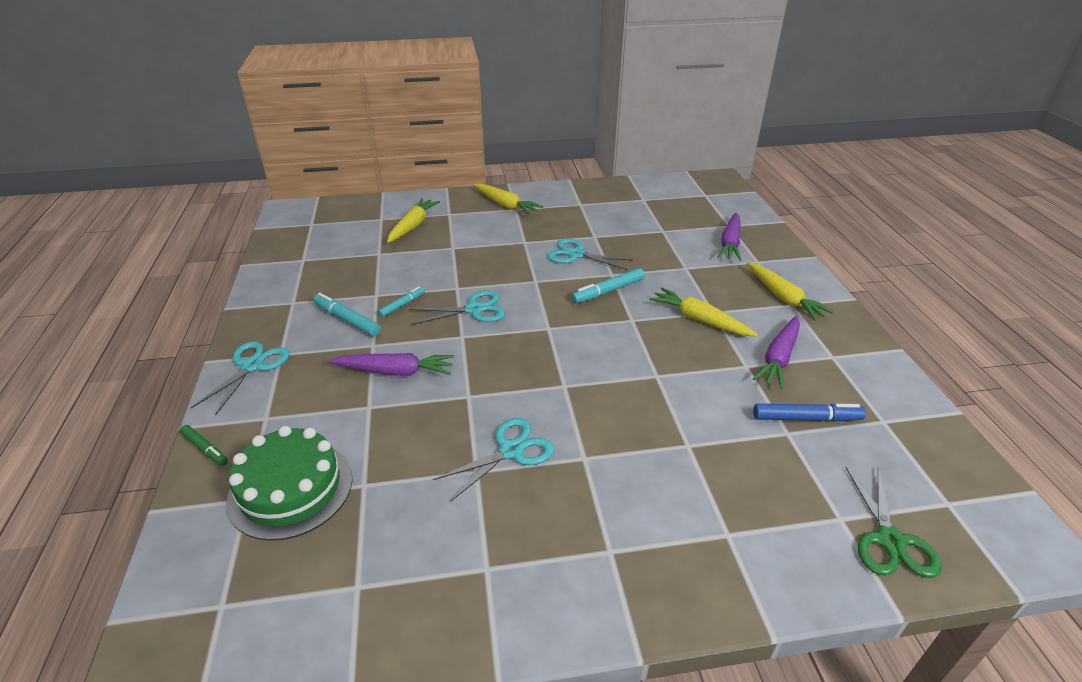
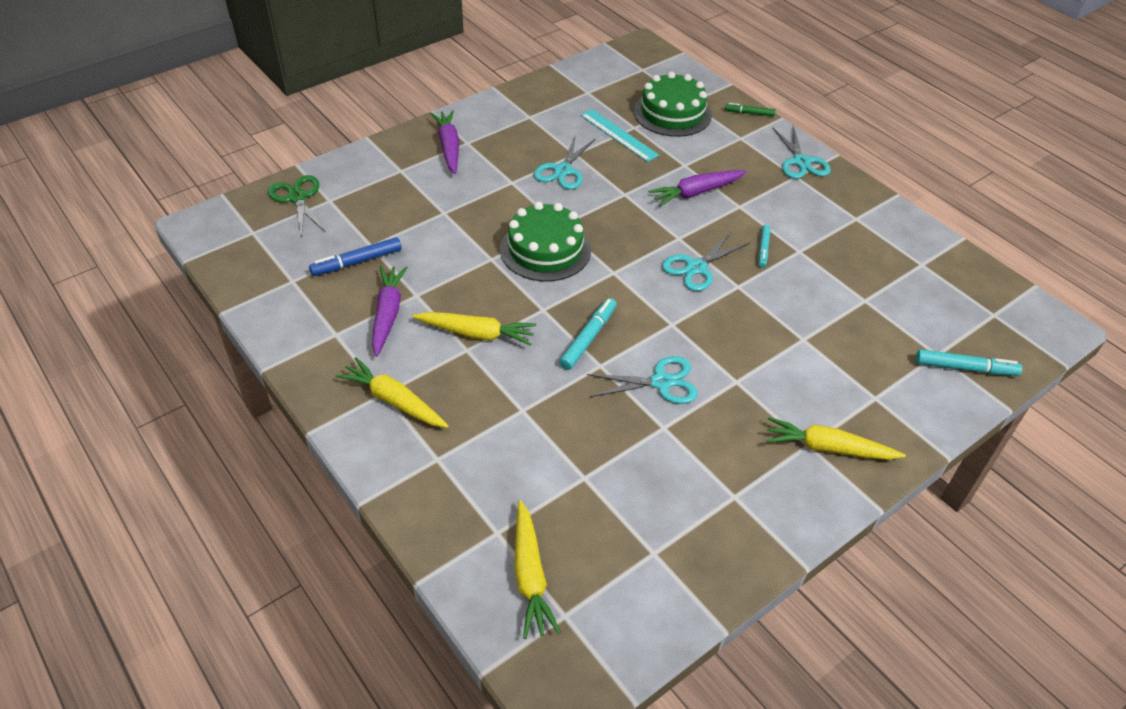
camera: 150 degrees right, 10 degrees up
(347, 320) = (789, 219): turquoise marker -> turquoise marker (965, 368)
(396, 479) = (618, 135): none -> turquoise ruler
(413, 226) = (887, 357): yellow carrot -> yellow carrot (530, 575)
(596, 367) = (545, 249): none -> green cake
(730, 243) = (483, 485): purple carrot -> purple carrot (449, 147)

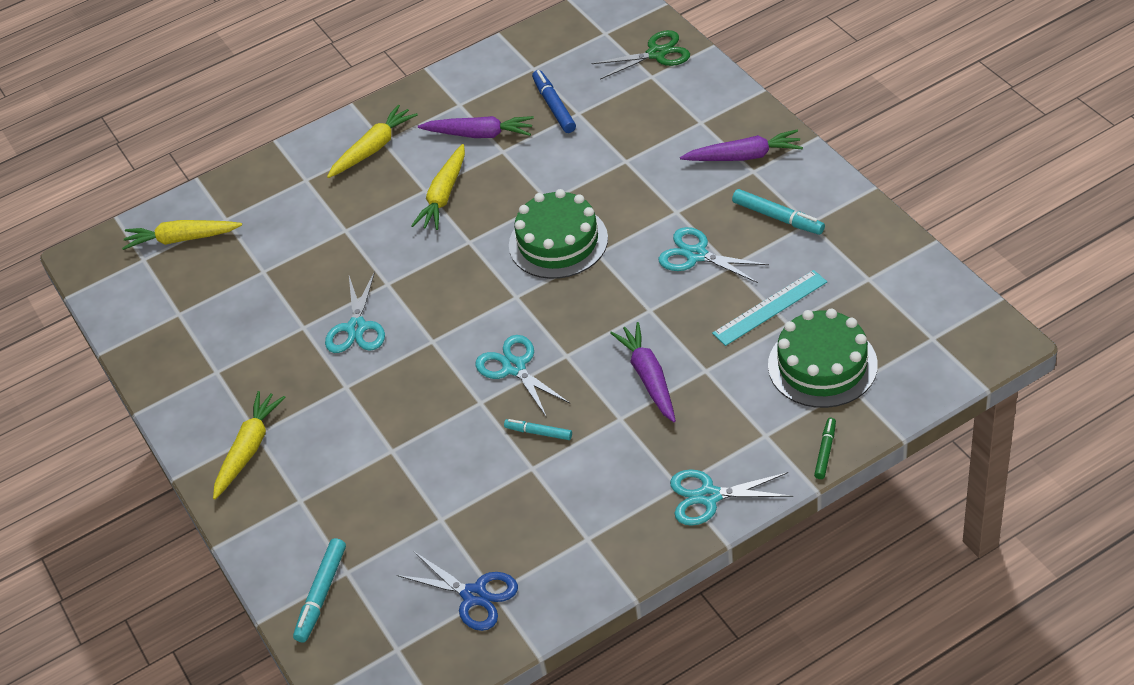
camera: 105 degrees right, 0 degrees up
(588, 338) = (424, 275): turquoise marker -> turquoise marker (778, 217)
(928, 274) = (474, 595): none -> blue scissors

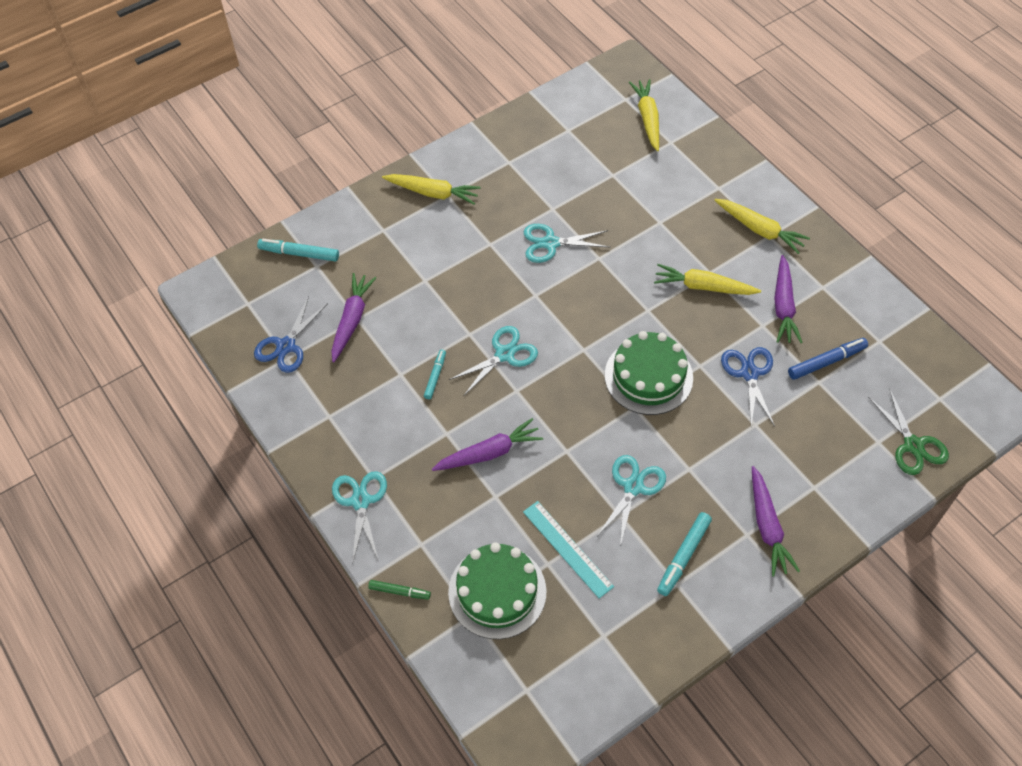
camera: 80 degrees right, 10 degrees up
(442, 525) = (352, 320): none -> purple carrot
(562, 163) = (749, 373): none -> blue scissors

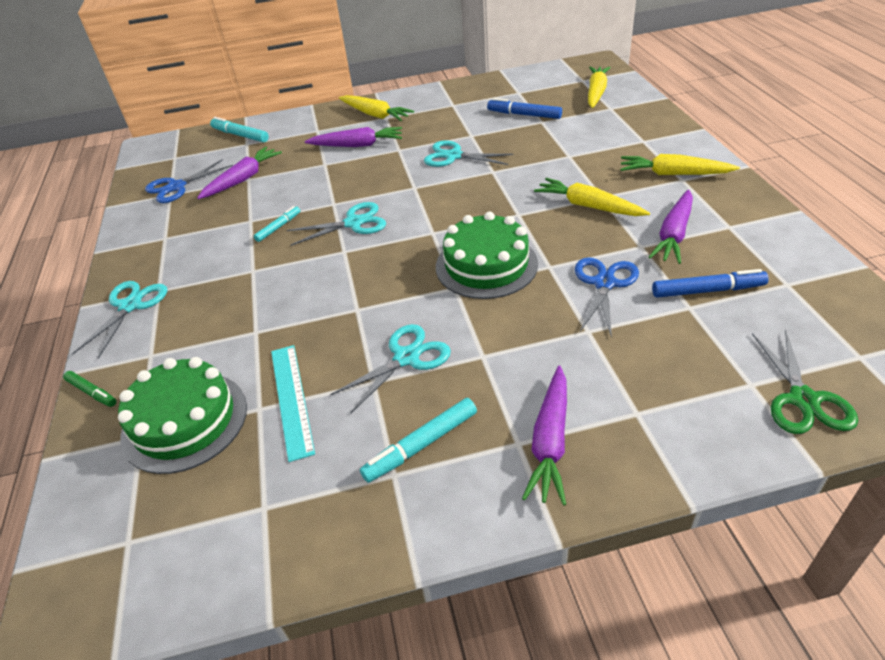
camera: 25 degrees right, 15 degrees down
(489, 453) = (279, 294): purple carrot -> purple carrot (357, 145)
(590, 167) = (524, 115): none -> blue marker
(760, 230) = (673, 174): yellow carrot -> yellow carrot turned 135 degrees clockwise

